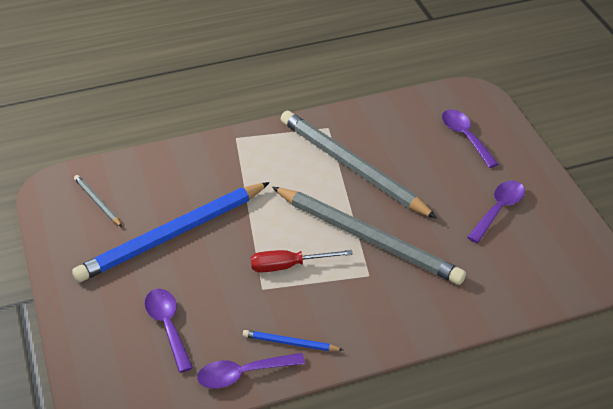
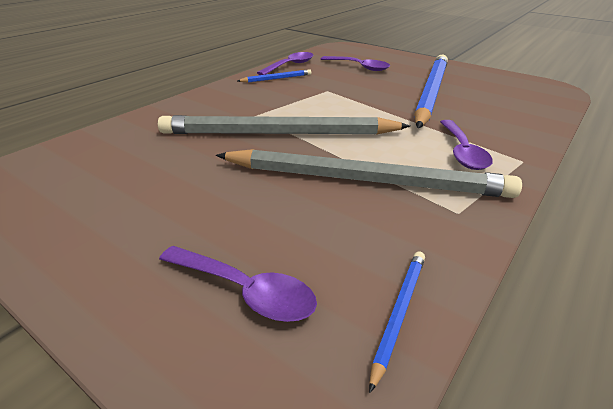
camera: 145 degrees right, 10 degrees down
(97, 202) = (512, 91): grey pencil -> none
(288, 266) = (325, 103): red screwdriver -> none
(410, 105) = (398, 313): none -> blue pencil
(498, 210) = (140, 202): purple spoon -> purple spoon (462, 152)

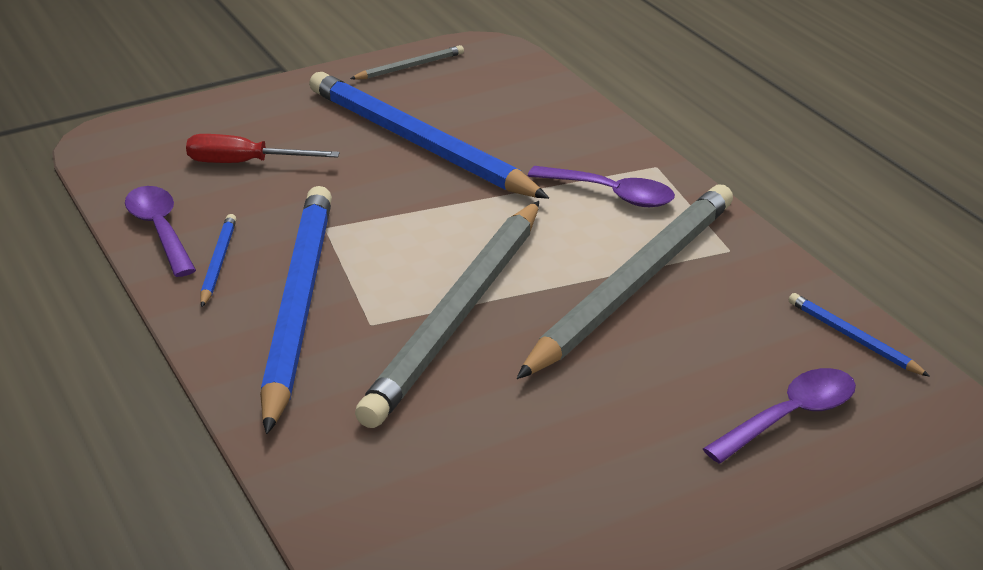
camera: 65 degrees left, 0 degrees up
(255, 98) = (297, 306): none -> blue pencil
(359, 67) = (244, 163): purple spoon -> red screwdriver
(499, 77) = (409, 67): none -> grey pencil

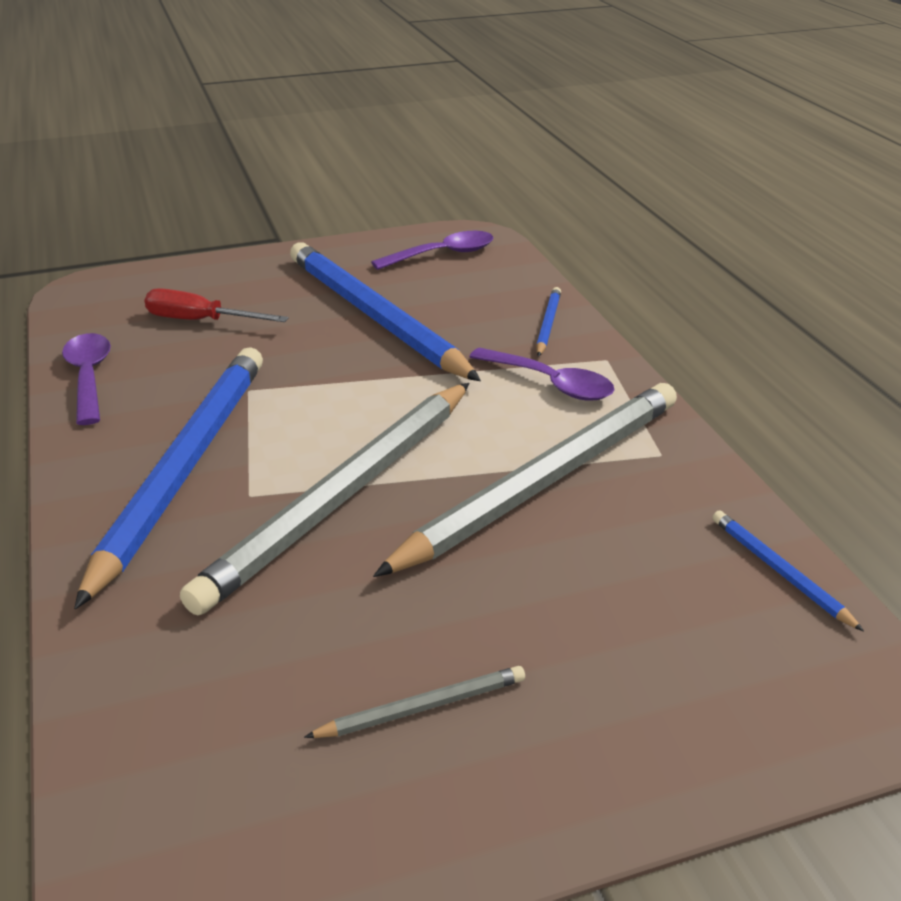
camera: 10 degrees right, 0 degrees up
(218, 262) = (127, 414): blue pencil -> blue pencil (547, 324)
(409, 67) = (394, 246): grey pencil -> grey pencil (422, 707)
(790, 416) = (682, 661): purple spoon -> purple spoon (443, 254)

